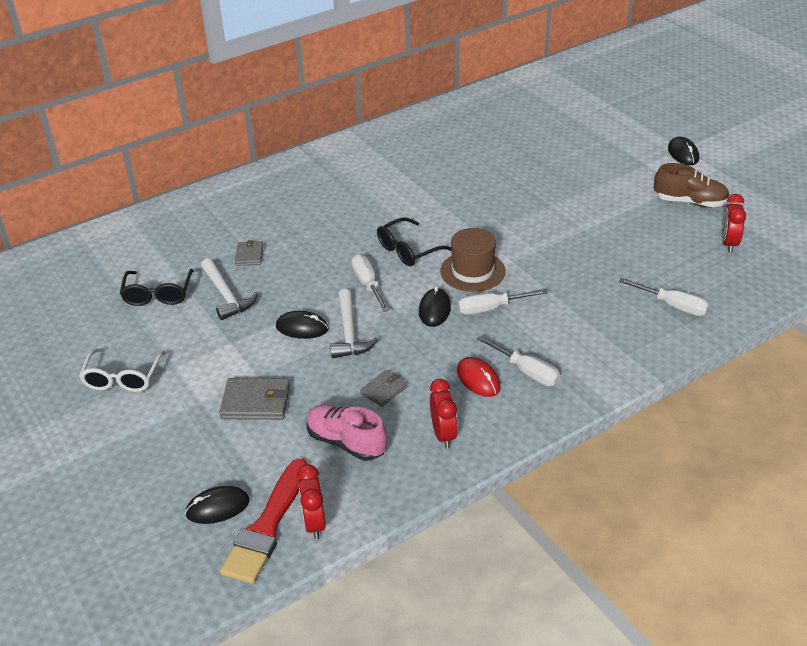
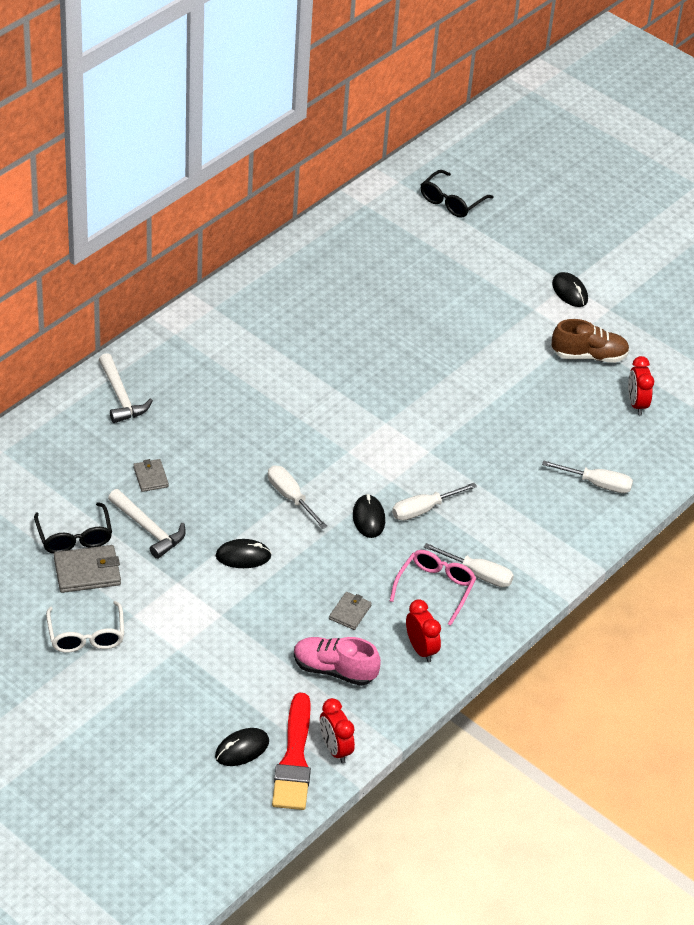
camera: 20 degrees left, 5 degrees up
(256, 402) = (231, 642): grey wallet -> grey wallet (87, 571)
(349, 333) = (293, 556): white hammer -> white hammer (121, 397)
(408, 250) = (318, 450): black glasses -> black glasses (452, 201)
(472, 271) = (392, 468): brown hat -> none
(478, 379) = (435, 589): red mouse -> pink glasses

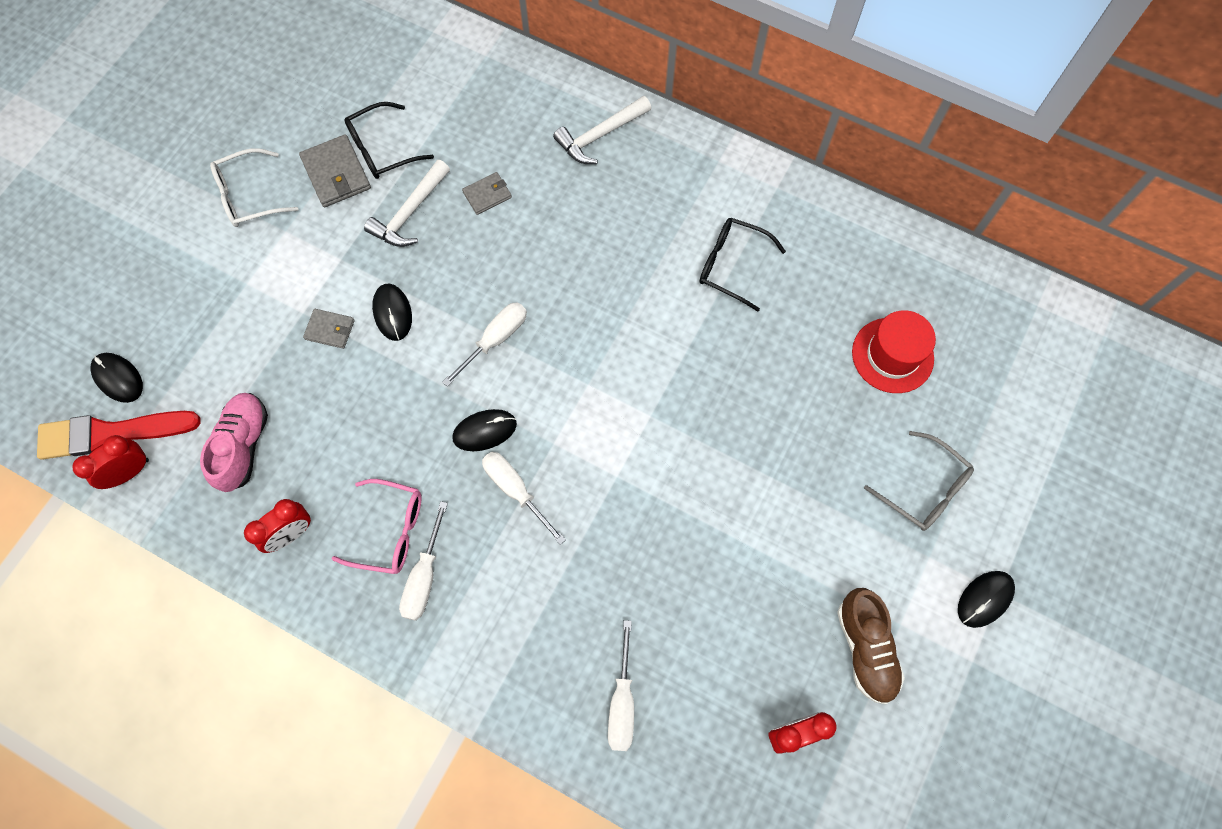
camera: 80 degrees right, 25 degrees up
(350, 612) = (332, 443): grey wallet -> grey wallet (330, 329)
(379, 285) = (892, 355): none -> red hat
(452, 201) = (1097, 408): black glasses -> black glasses (732, 266)
(485, 298) = (923, 488): none -> grey glasses

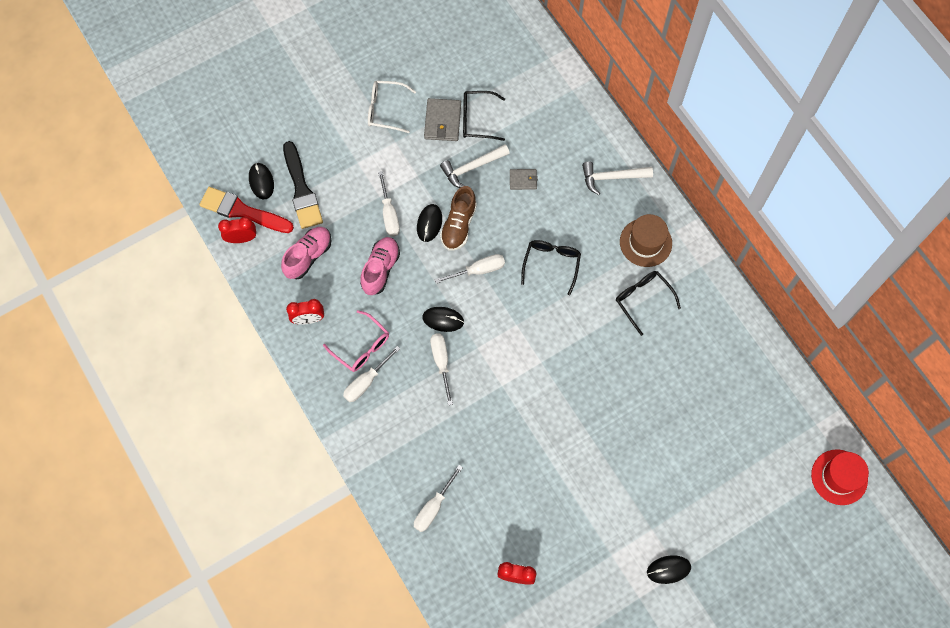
camera: 30 degrees right, 0 degrees up
(184, 360) = (301, 190): none -> black brush
(330, 329) = (389, 214): grey wallet -> white screwdriver
(358, 409) = (380, 269): none -> pink shoe
(588, 282) = (551, 264): none -> black glasses
(691, 193) = (645, 242): none -> brown hat
(865, 649) = (583, 556): brown shoe -> brown shoe (458, 225)
(892, 355) = (706, 405): red hat -> red hat (839, 477)
(923, 488) = (673, 490): grey glasses -> none

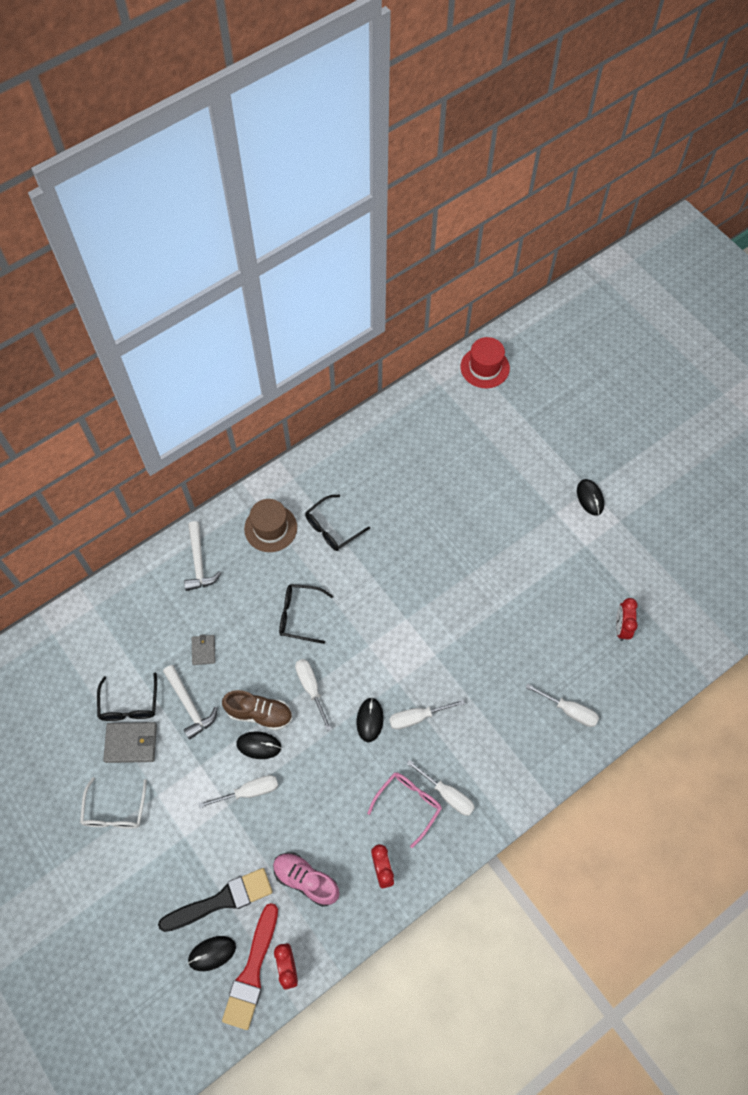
camera: 95 degrees left, 5 degrees down
(380, 269) = (316, 794): pink shoe -> none

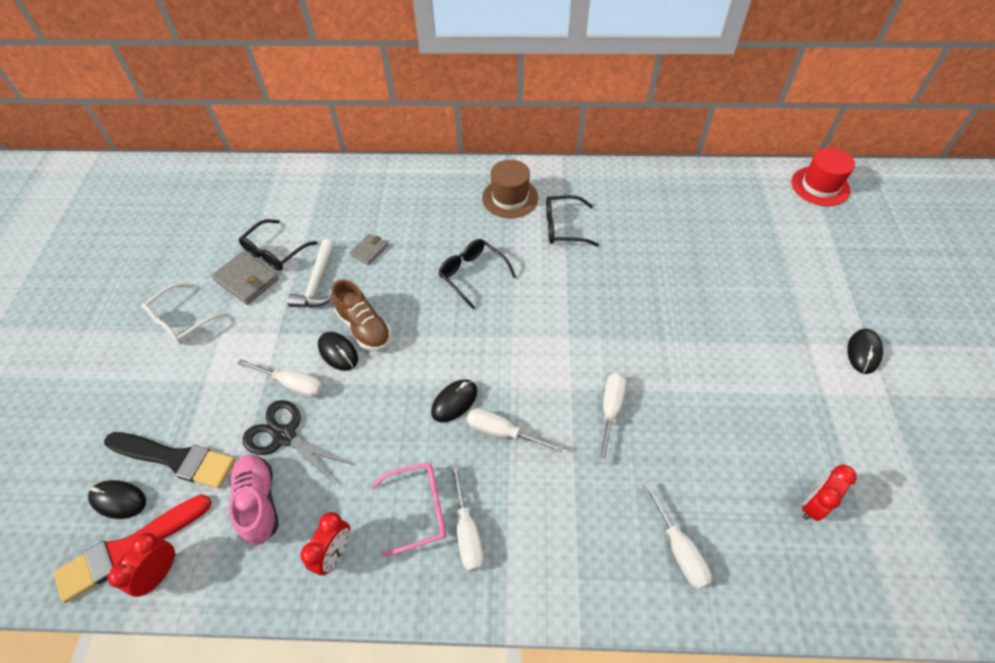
camera: 40 degrees right, 10 degrees down
(199, 562) = (429, 189): white hammer -> none
(280, 828) = (284, 436): none -> black scissors
(311, 687) = (427, 337): white screwdriver -> white screwdriver (610, 410)

